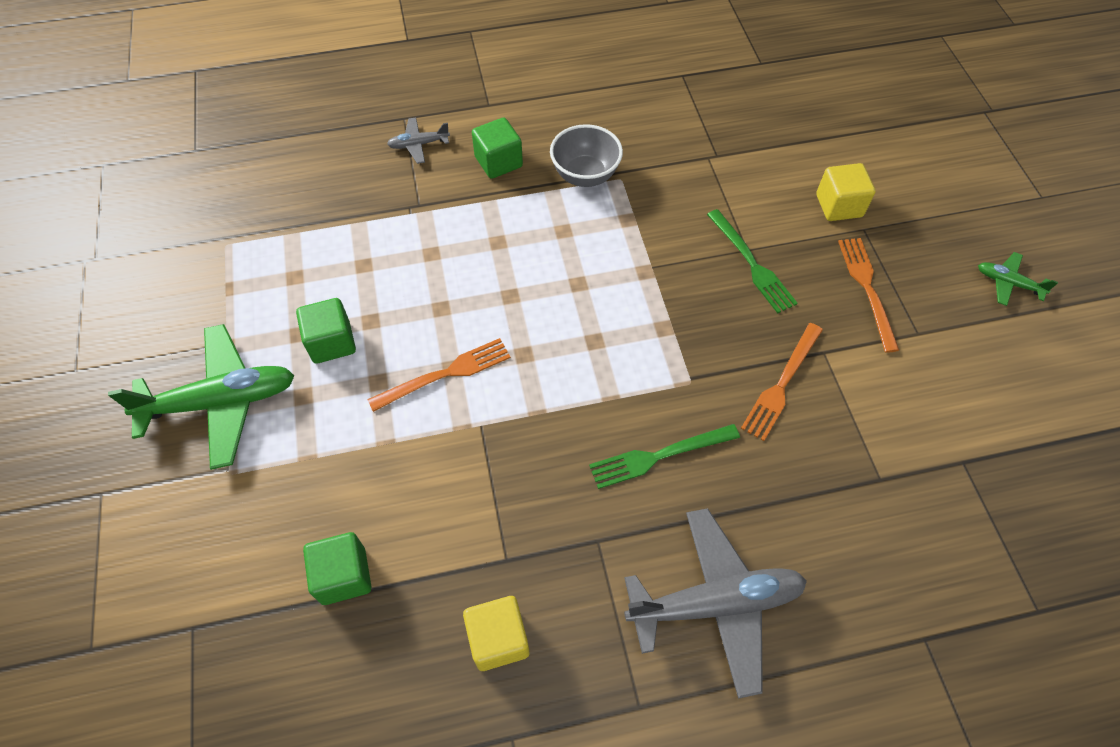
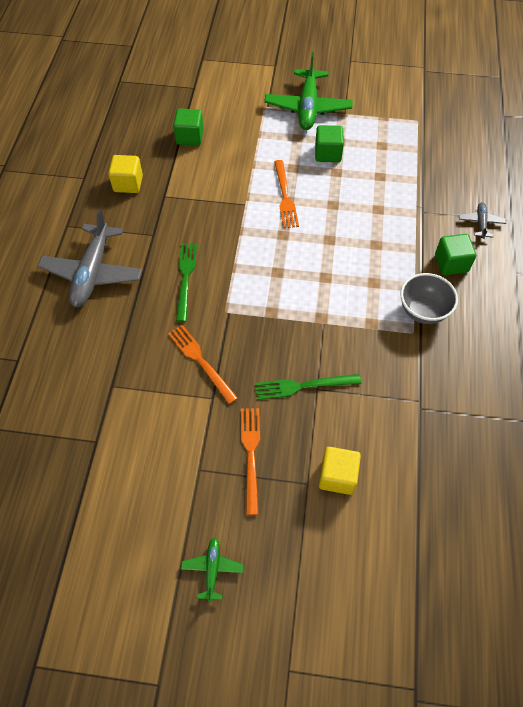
camera: 110 degrees right, 0 degrees up
(867, 289) = (251, 455): orange fork -> orange fork turned 105 degrees counterclockwise
(1008, 283) = (212, 569): green plane -> green plane turned 45 degrees counterclockwise

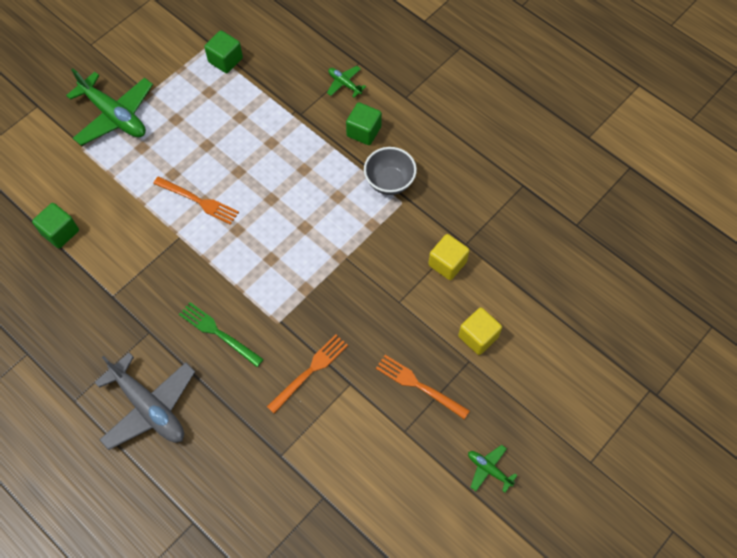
camera: 55 degrees left, 5 degrees up
(128, 184) = (70, 318): yellow cube -> yellow cube (447, 263)
(201, 361) = (310, 371): orange fork -> orange fork turned 135 degrees clockwise
(303, 386) = (389, 310): green fork -> none
(328, 153) = (181, 137): green cube -> green cube (225, 60)
(480, 223) = (344, 84): grey plane -> green plane

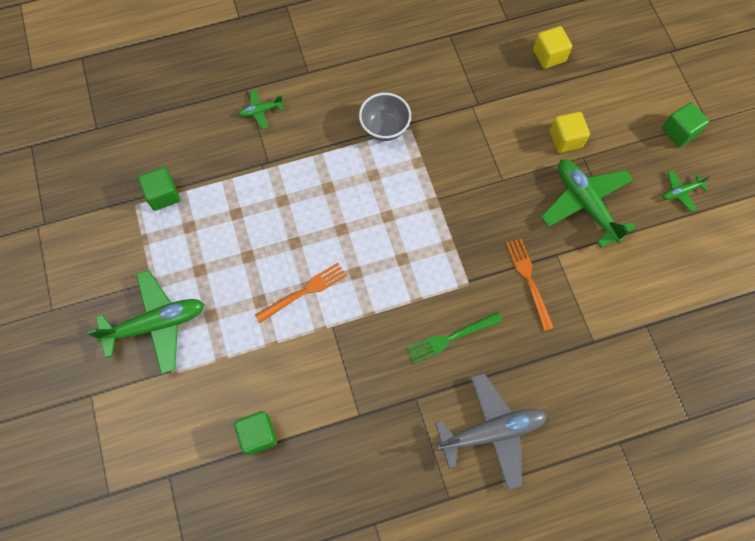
camera: 60 degrees left, 5 degrees up
(363, 131) = (321, 121): green cube -> green cube (679, 132)
(419, 385) = (585, 204): orange fork -> green plane
(447, 263) = (488, 126): yellow cube -> yellow cube (549, 55)

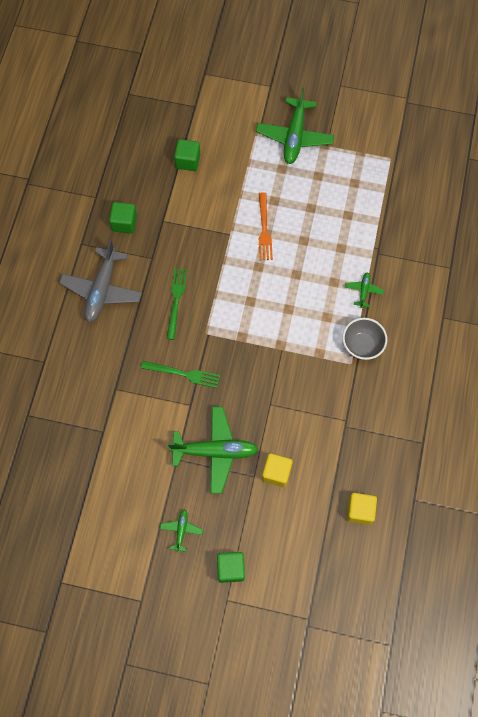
camera: 120 degrees right, 0 degrees up
(163, 195) = (388, 177): green cube -> green cube (124, 223)
(261, 111) = (424, 268): green plane -> green plane (363, 291)
(529, 280) = (183, 374): orange fork -> green fork

